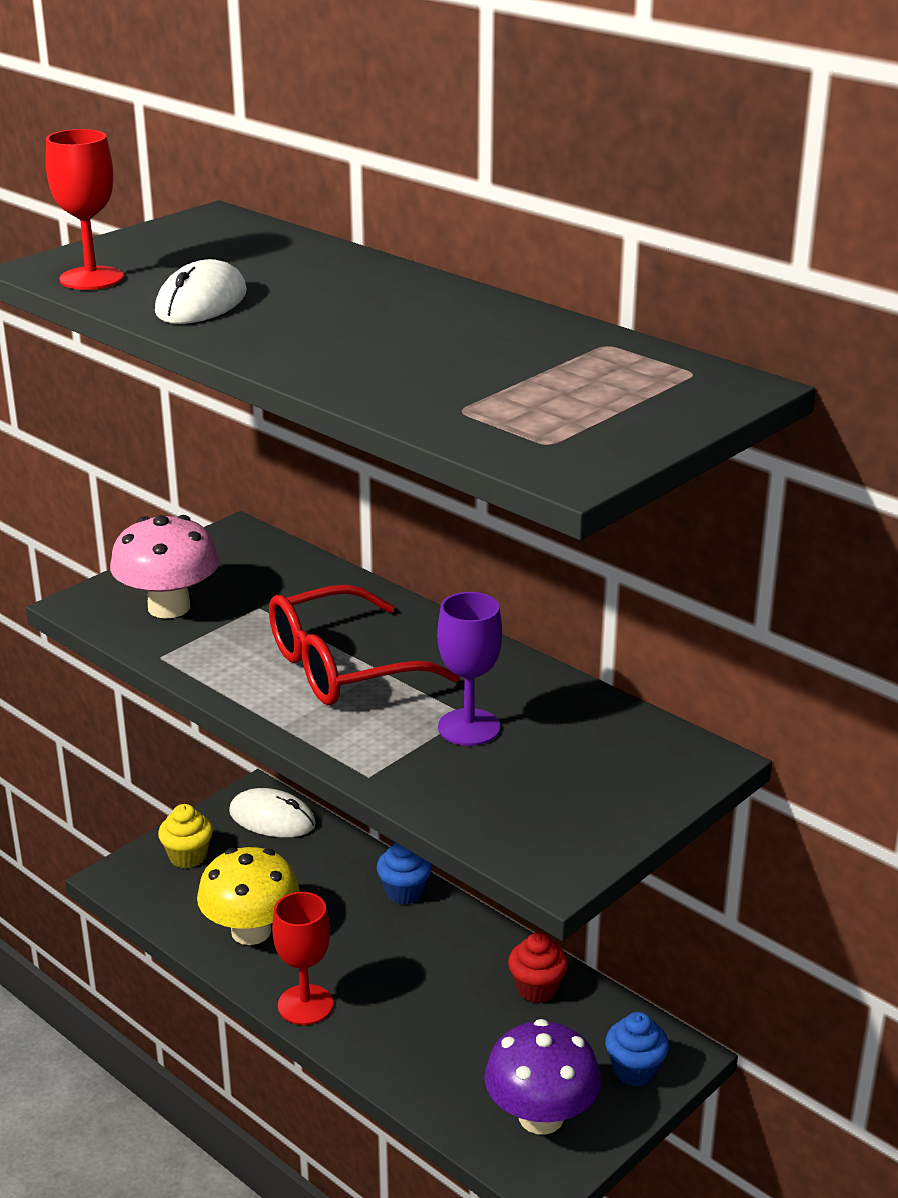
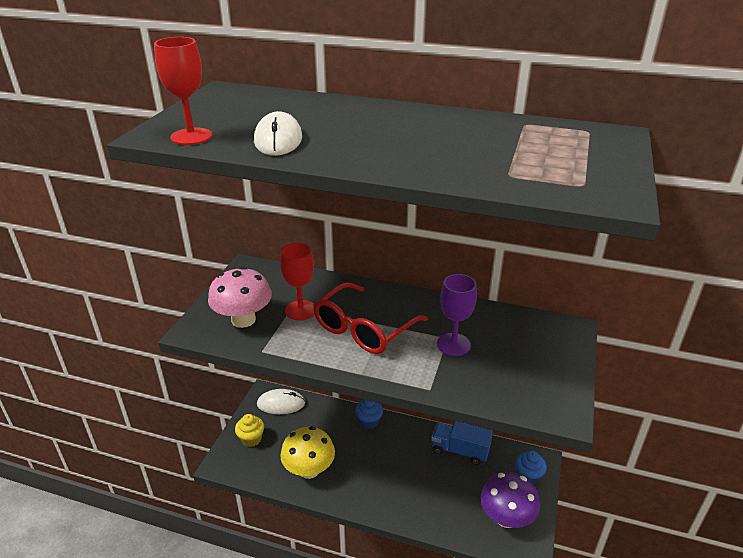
camera: 25 degrees left, 5 degrees up
(305, 1005) = (361, 501): red goblet -> red goblet (300, 310)
(537, 989) = (460, 450): red cupcake -> blue truck

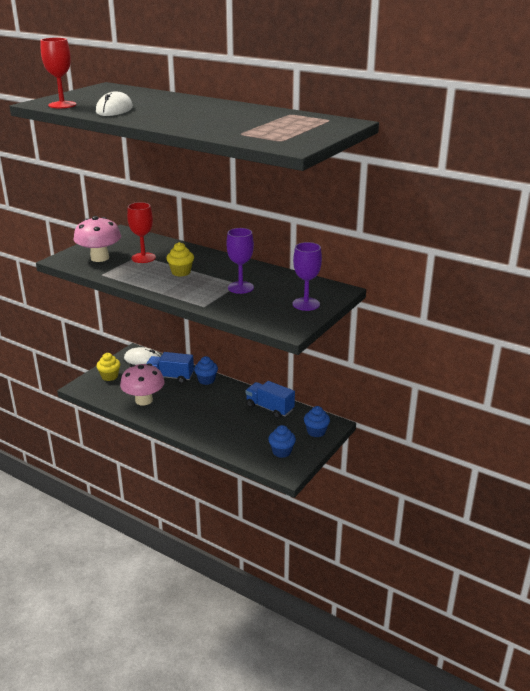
camera: 15 degrees right, 5 degrees down
(309, 469) = (144, 400): yellow mushroom -> pink mushroom
(325, 425) = (170, 377): none -> blue truck
(363, 329) = (181, 272): red glasses -> yellow cupcake
(506, 518) = (281, 452): purple mushroom -> blue cupcake
(550, 361) = (306, 304): none -> purple goblet

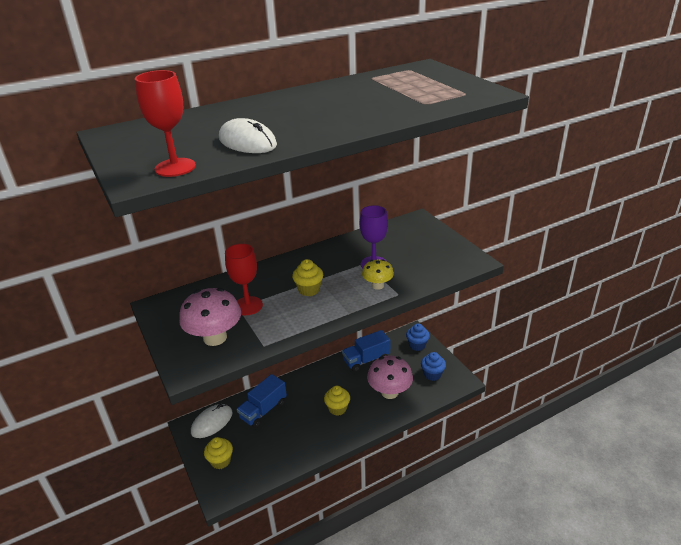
camera: 60 degrees left, 5 degrees up
(144, 400) = (289, 444): pink mushroom -> pink mushroom (389, 392)
(197, 411) = (337, 408): none -> yellow cupcake
(206, 380) = (291, 386): blue cupcake -> none
(209, 296) = (377, 285): none -> yellow mushroom
(306, 304) = (432, 241): purple goblet -> none

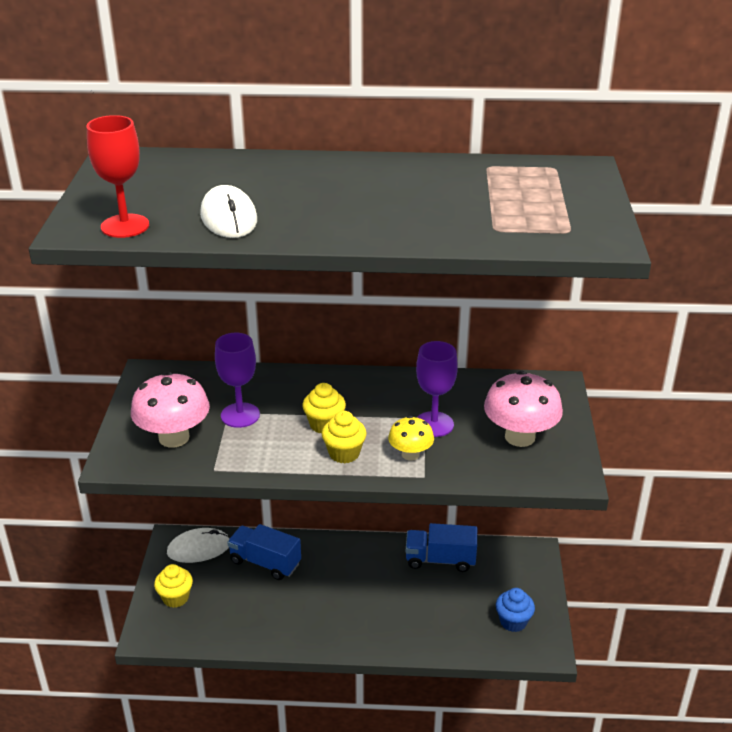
camera: 30 degrees right, 0 degrees up
(248, 306) = (240, 415): red goblet -> purple goblet
(263, 410) = (265, 562): blue truck -> blue truck turned 45 degrees clockwise
(337, 408) = (353, 604): yellow cupcake -> yellow cupcake (344, 453)
(389, 392) = (435, 616): pink mushroom -> pink mushroom (520, 437)
(417, 345) = (526, 572): blue cupcake -> none

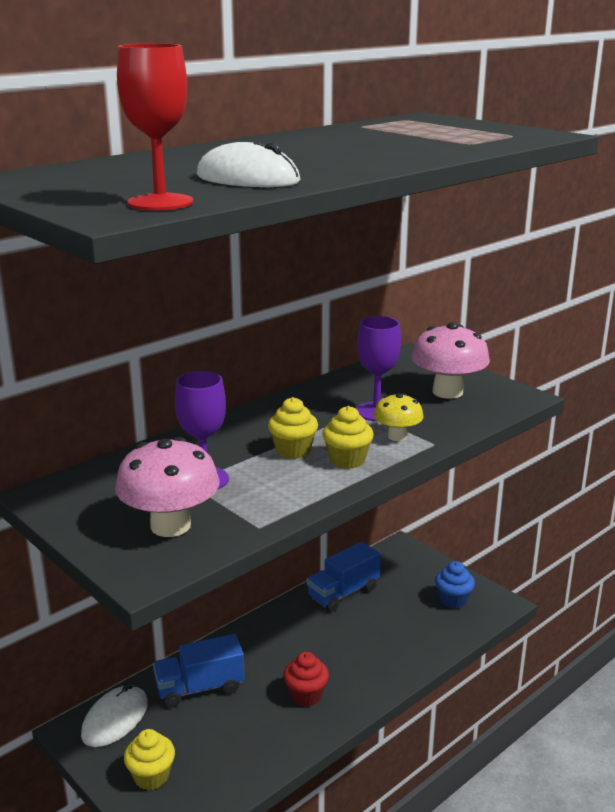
camera: 45 degrees left, 10 degrees down
(318, 614) = (306, 695): none -> red cupcake

